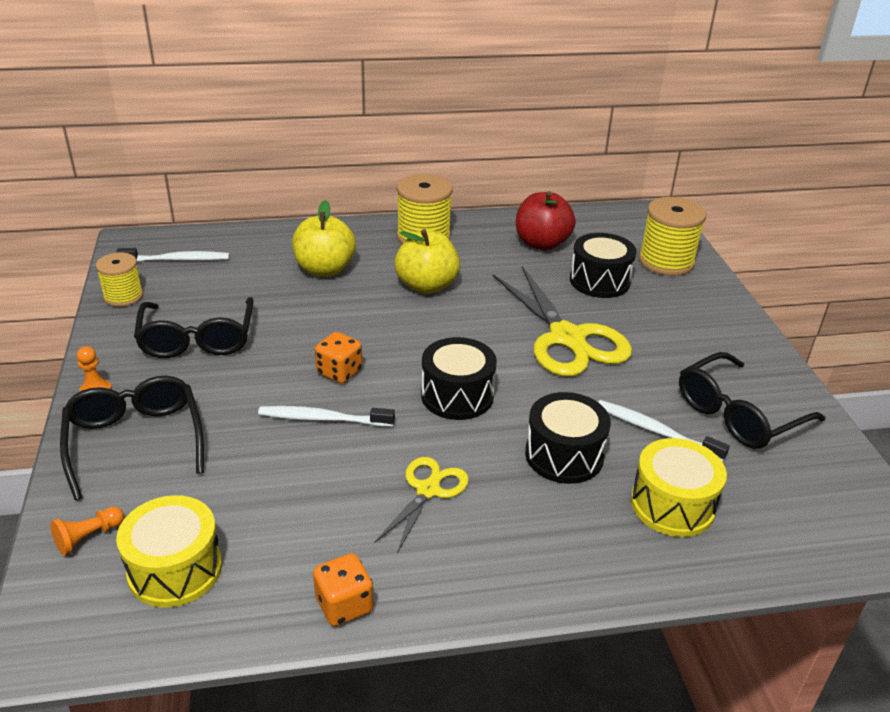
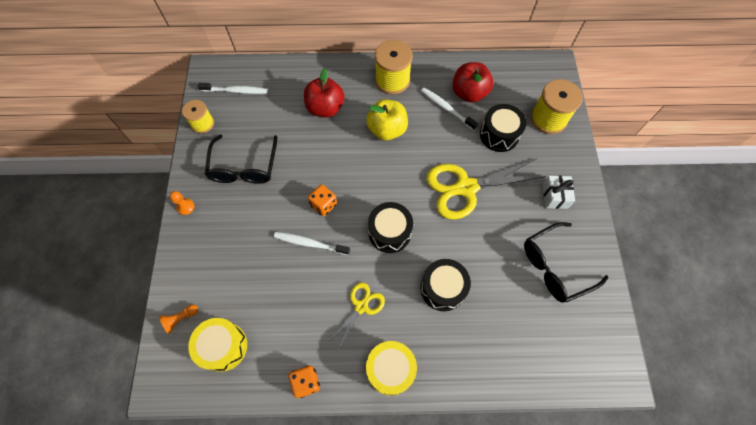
camera: 10 degrees right, 30 degrees up
(135, 440) = (206, 249): black glasses -> none
(325, 269) = (325, 108): yellow apple -> red apple
(567, 338) = (466, 188): yellow scissors -> yellow scissors turned 90 degrees clockwise
(655, 431) = (501, 275): white toothbrush -> white toothbrush (446, 108)
(672, 505) = (496, 334): yellow drum -> yellow drum (390, 369)
(706, 337) = (555, 196): none -> white gift

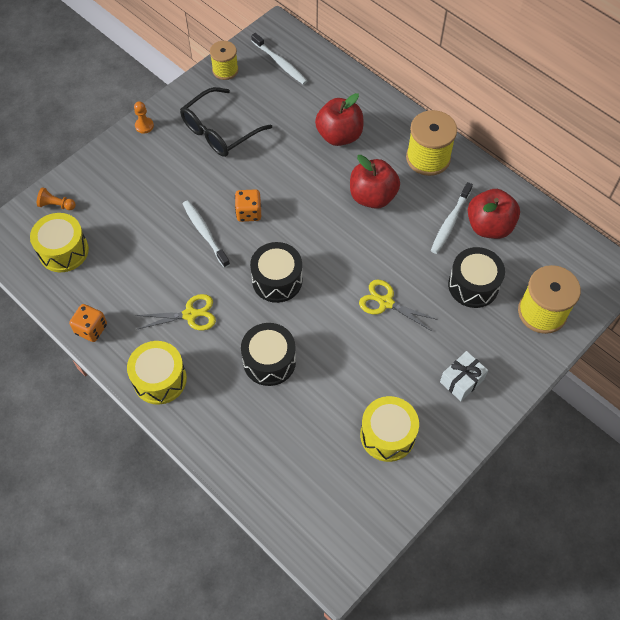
camera: 45 degrees right, 5 degrees down
(387, 130) = (372, 196): yellow apple -> red apple
(446, 108) = (450, 222): white toothbrush -> white toothbrush turned 150 degrees counterclockwise
(466, 188) = (386, 302): yellow scissors -> yellow scissors, size x0.53
(555, 267) = (387, 435): black glasses -> yellow drum

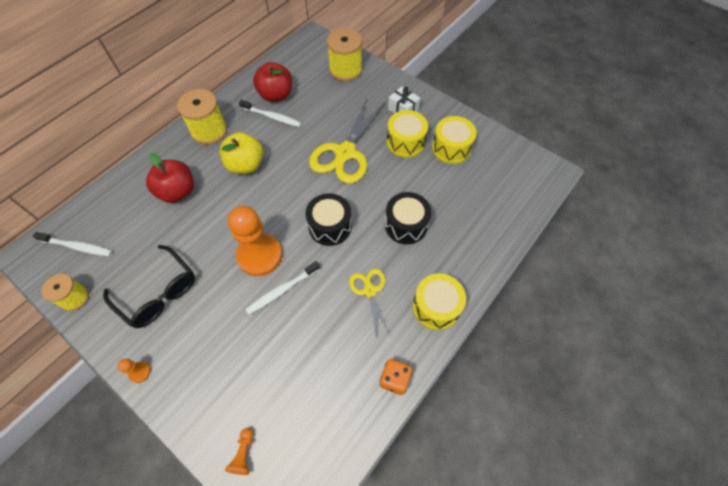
camera: 95 degrees left, 0 degrees up
(63, 251) = (305, 430): yellow drum -> yellow drum (405, 142)
(249, 213) = (259, 255): orange dice -> orange pawn
(280, 63) = (77, 247): white toothbrush -> white toothbrush turned 60 degrees clockwise
(372, 196) = (246, 165): red apple -> yellow apple
(386, 302) = (345, 153): yellow scissors -> yellow scissors, size x1.87
(473, 285) = (327, 104): black drum -> none

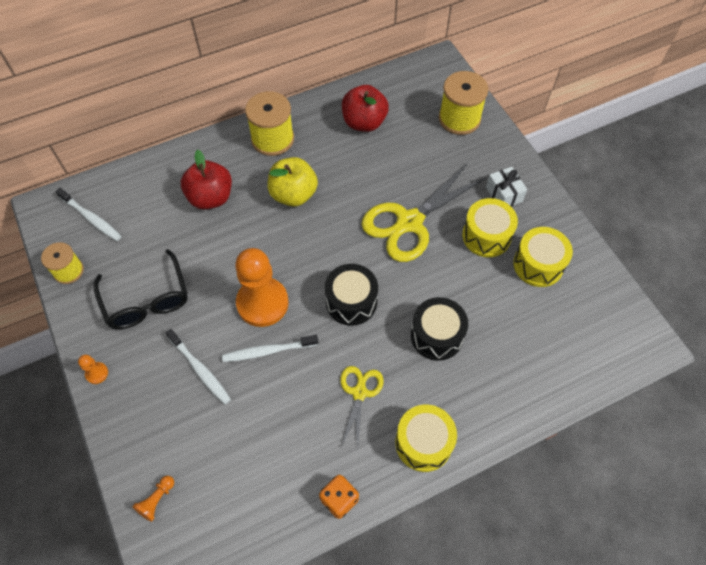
camera: 25 degrees right, 0 degrees up
(272, 117) = (347, 147): white toothbrush -> white toothbrush (200, 370)

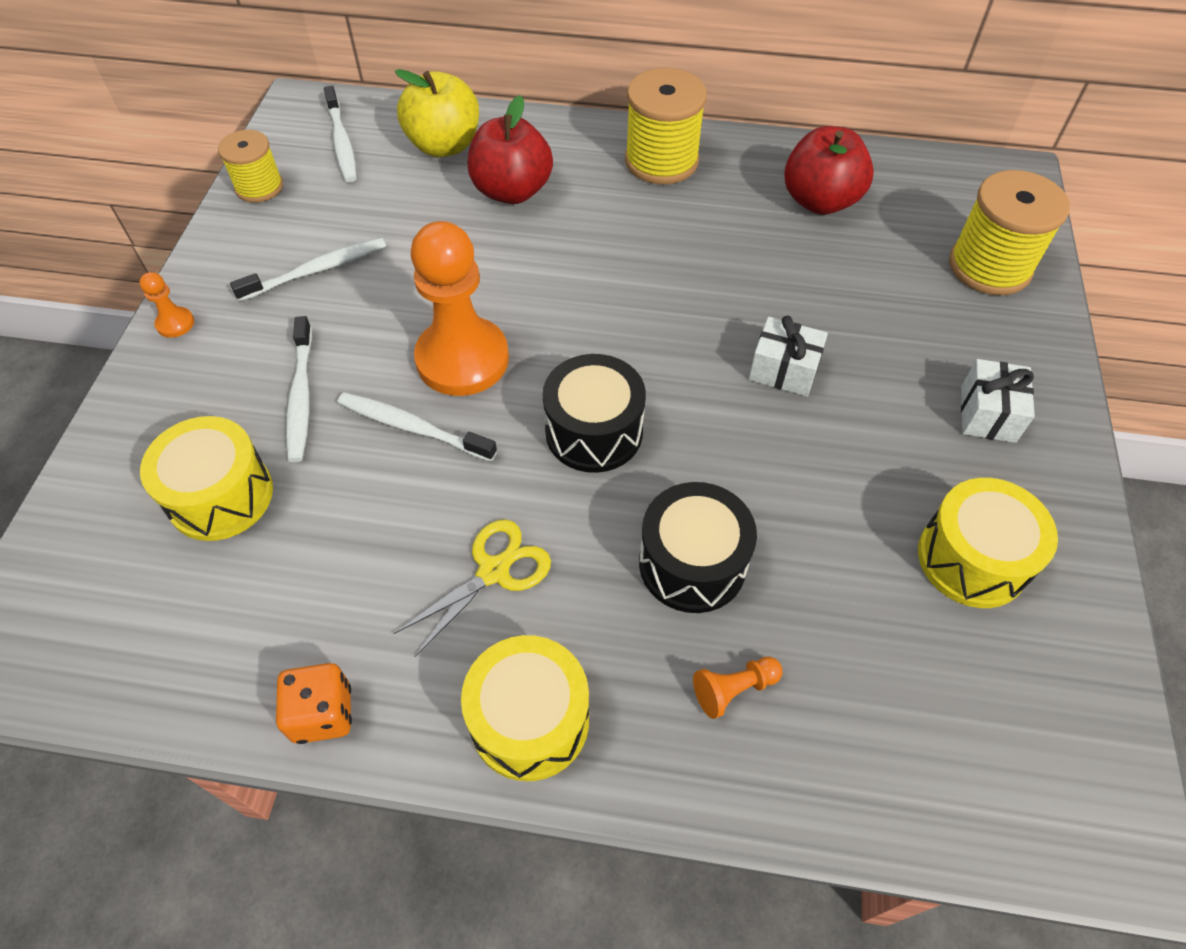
camera: 35 degrees right, 5 degrees down
(146, 300) = (317, 270): black glasses -> white toothbrush
(156, 500) = (88, 531): orange pawn -> orange pawn (733, 689)
(293, 194) = (631, 243): yellow apple -> yellow apple (444, 145)
(409, 222) = (783, 370): yellow scissors -> white gift
(486, 236) = (905, 460): yellow drum -> yellow drum (221, 496)

